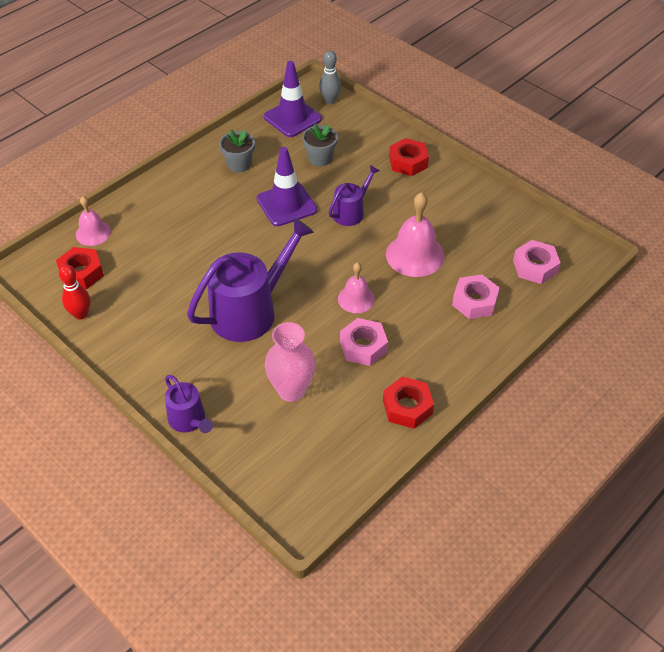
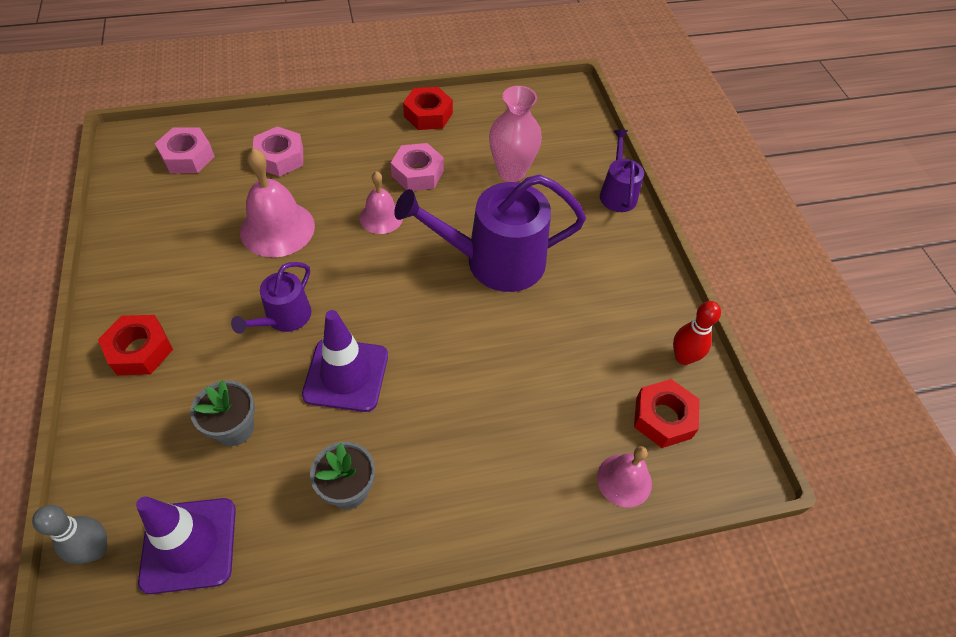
camera: 150 degrees left, 5 degrees up
(351, 212) = (284, 318): purple watering can -> purple watering can turned 45 degrees counterclockwise

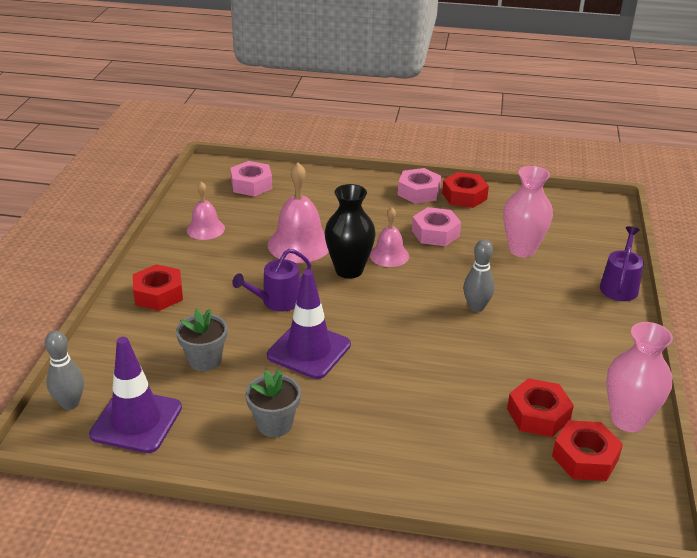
camera: 25 degrees right, 20 degrees down
(280, 158) = (323, 200): pink nut -> pink nut (419, 192)
(346, 250) = (349, 270): none -> black vase
(495, 261) = (476, 307): purple watering can -> grey bowling pin
(603, 380) = (538, 415): none -> red nut
(624, 480) = (523, 490): pink bell -> pink bell (205, 229)
(683, 357) = (628, 420): red bowling pin -> pink vase

